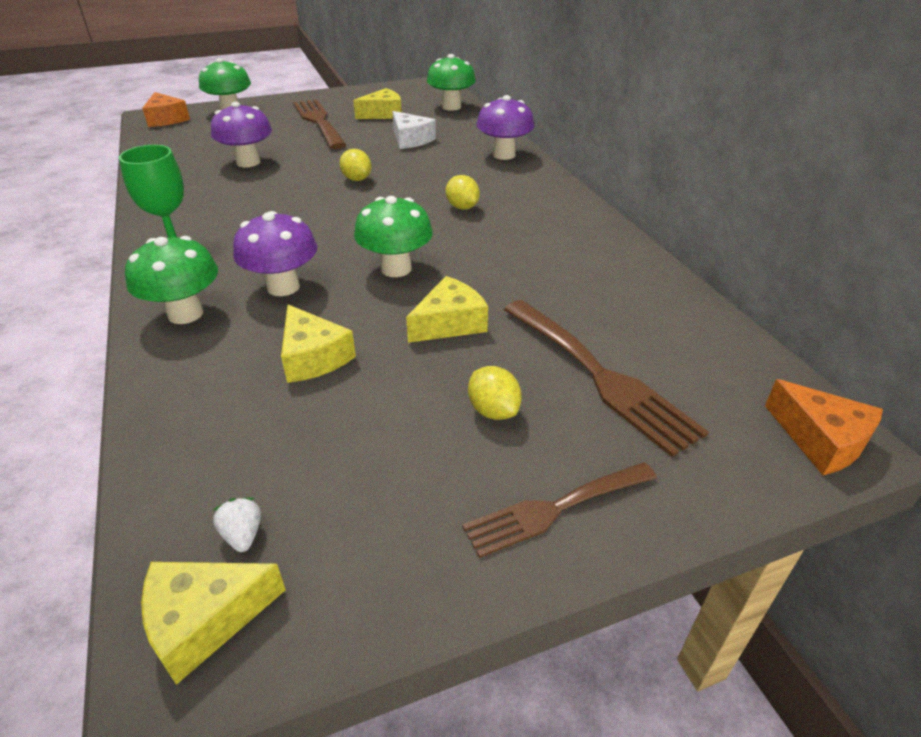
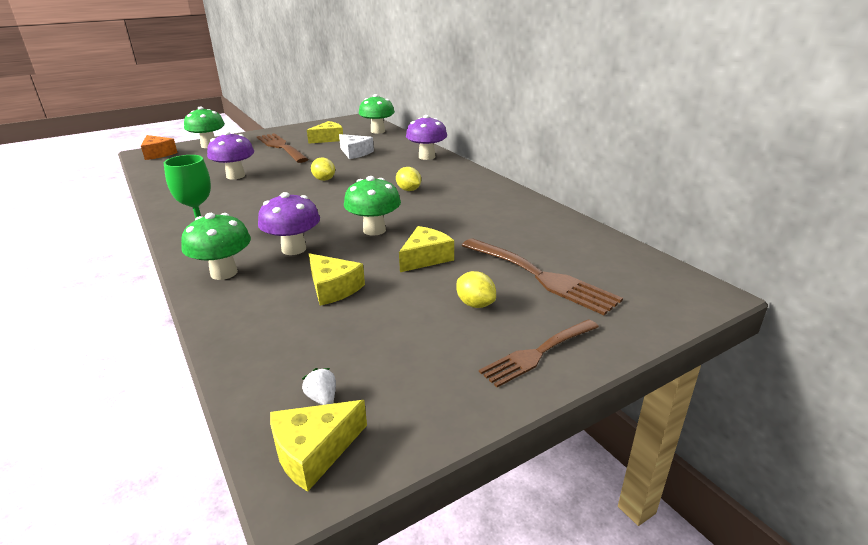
camera: 10 degrees left, 10 degrees down
(820, 440) = (693, 294): orange cheese -> none

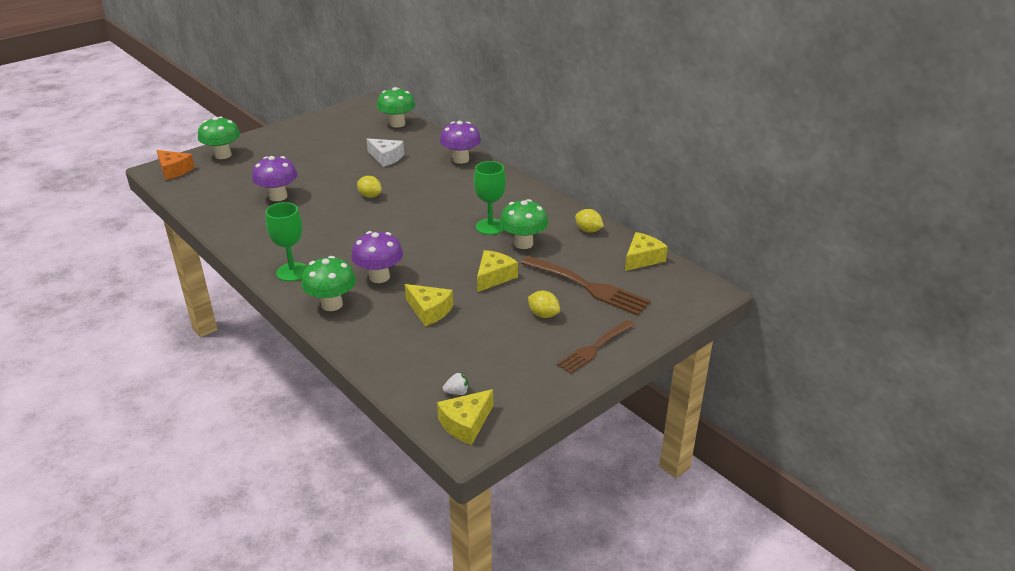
camera: 10 degrees left, 5 degrees up
(281, 147) = (303, 153): brown fork -> none
(322, 398) = (457, 392): white strawberry -> white strawberry turned 120 degrees clockwise
(328, 139) = (349, 138): yellow cheese -> yellow cheese (642, 258)
(374, 230) = (441, 252): green mushroom -> green mushroom (523, 243)
(409, 190) = (456, 204): yellow lemon -> yellow lemon (588, 230)
(437, 210) = (490, 227): none -> green goblet

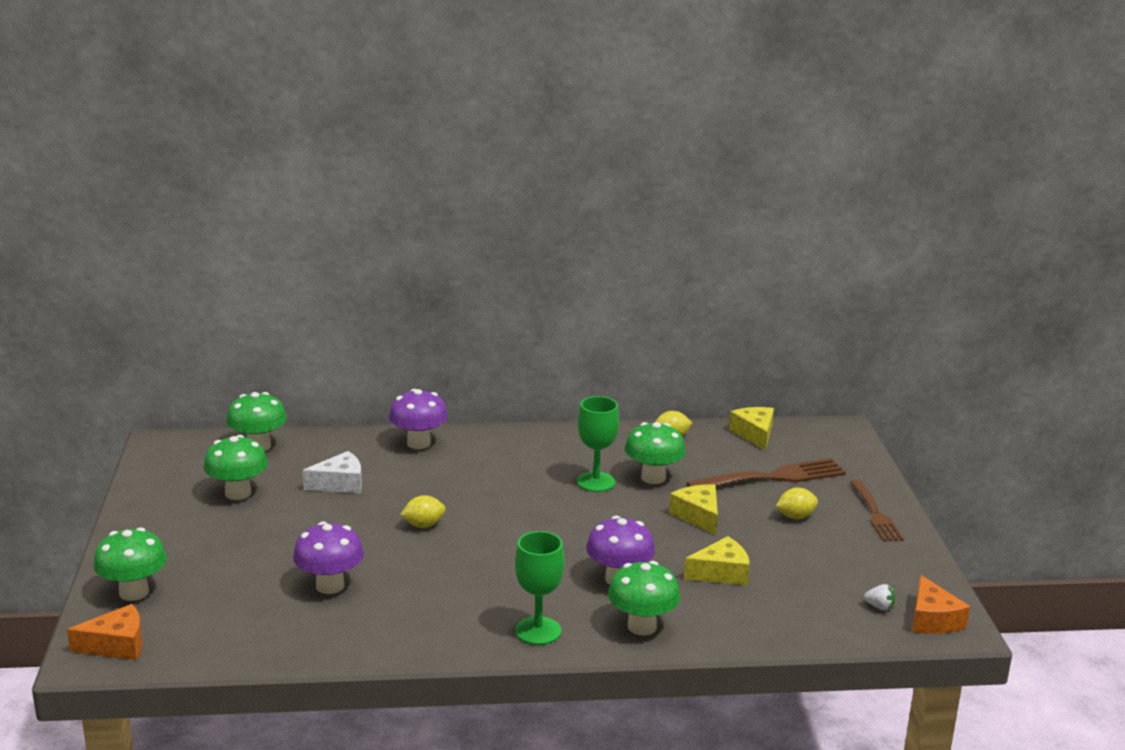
camera: 55 degrees left, 10 degrees down
(343, 139) = (238, 493): none -> green mushroom
(457, 392) = (879, 607): white strawberry -> white strawberry turned 90 degrees clockwise
(466, 424) = (932, 619): yellow cheese -> orange cheese

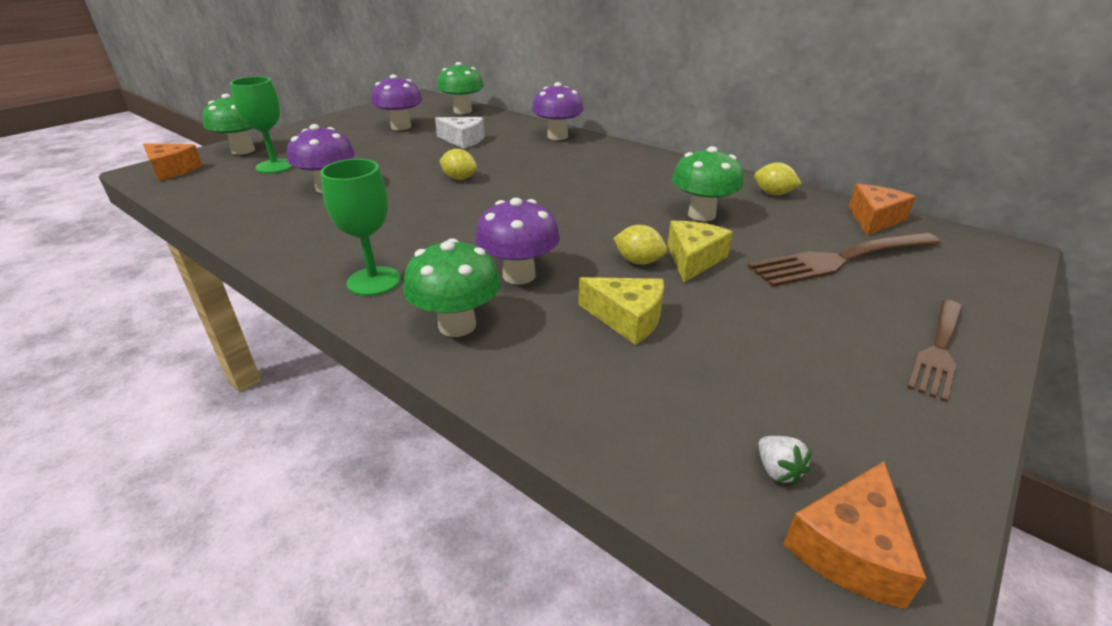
camera: 45 degrees right, 10 degrees up
(238, 493) = (401, 127): green mushroom -> purple mushroom
(596, 482) = (642, 199): green goblet -> green goblet (275, 166)
(754, 434) = (874, 219): yellow cheese -> orange cheese
(773, 477) = (839, 260): brown fork -> brown fork turned 135 degrees clockwise
(795, 517) = (810, 305): yellow lemon -> yellow lemon (638, 261)

